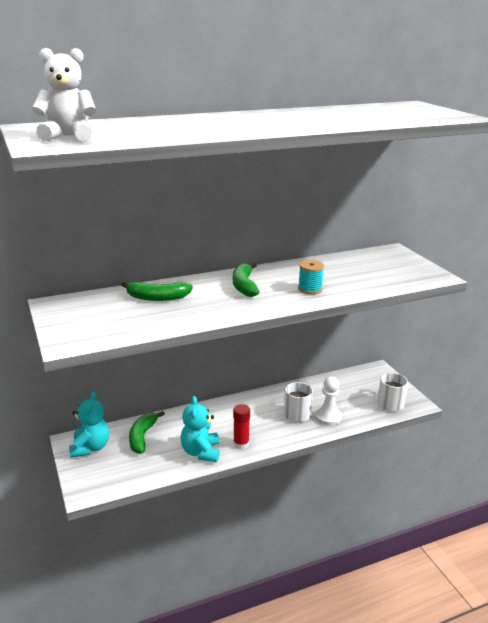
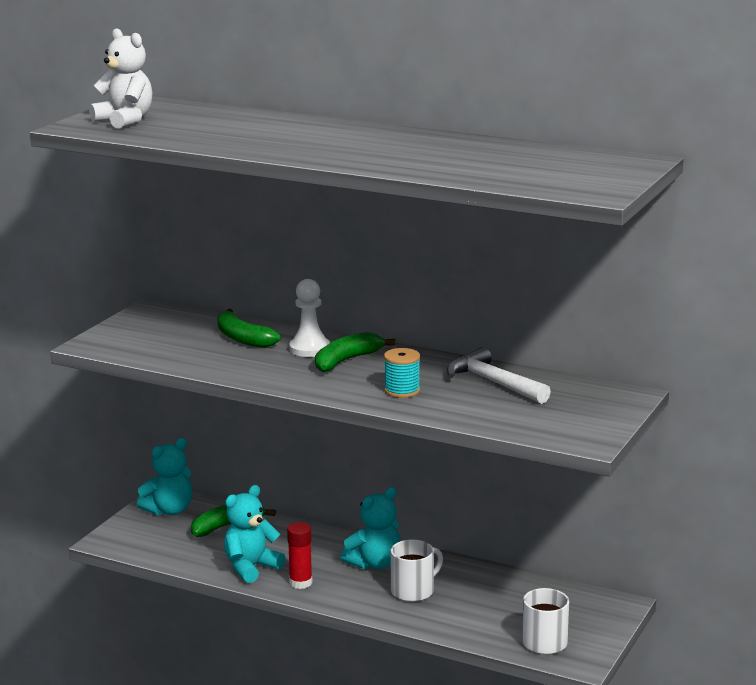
camera: 50 degrees right, 5 degrees down
(254, 411) = (375, 564): none -> turquoise teddy bear
(328, 417) = (441, 612): white pawn -> white pawn (309, 349)
(334, 267) = (493, 382): none -> white hammer

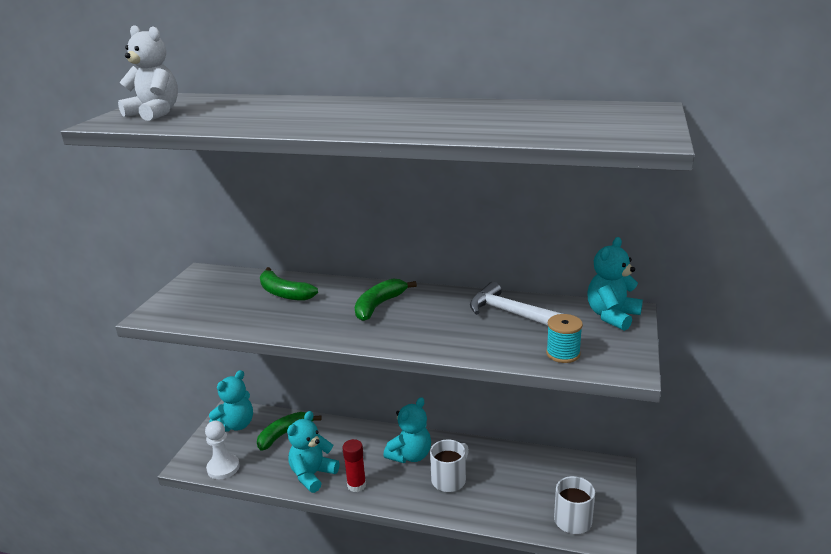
camera: 10 degrees left, 5 degrees up
(309, 349) = (343, 297): white pawn -> white pawn (223, 468)
(402, 391) = (438, 332): turquoise spool -> turquoise spool (563, 354)
(607, 396) = (612, 316): none -> turquoise teddy bear

